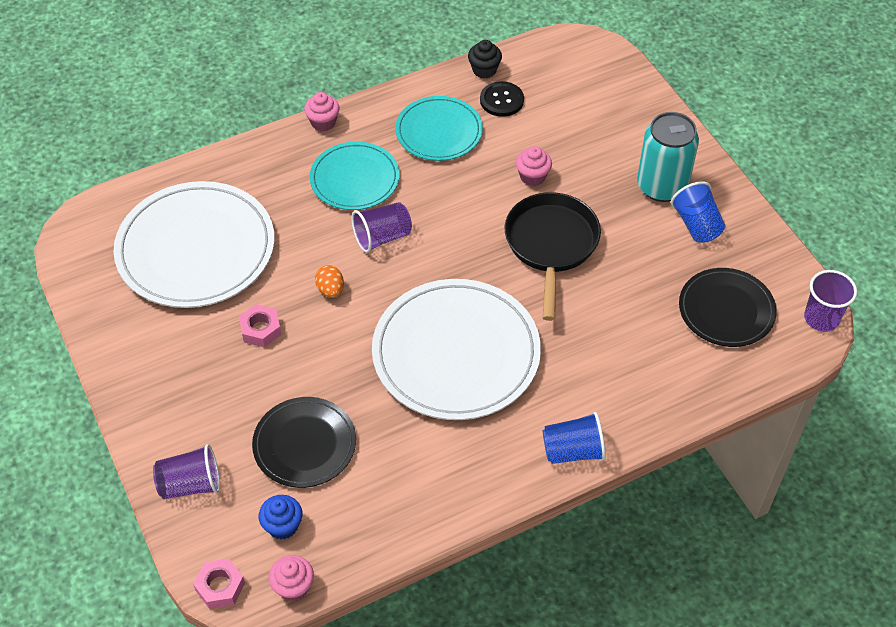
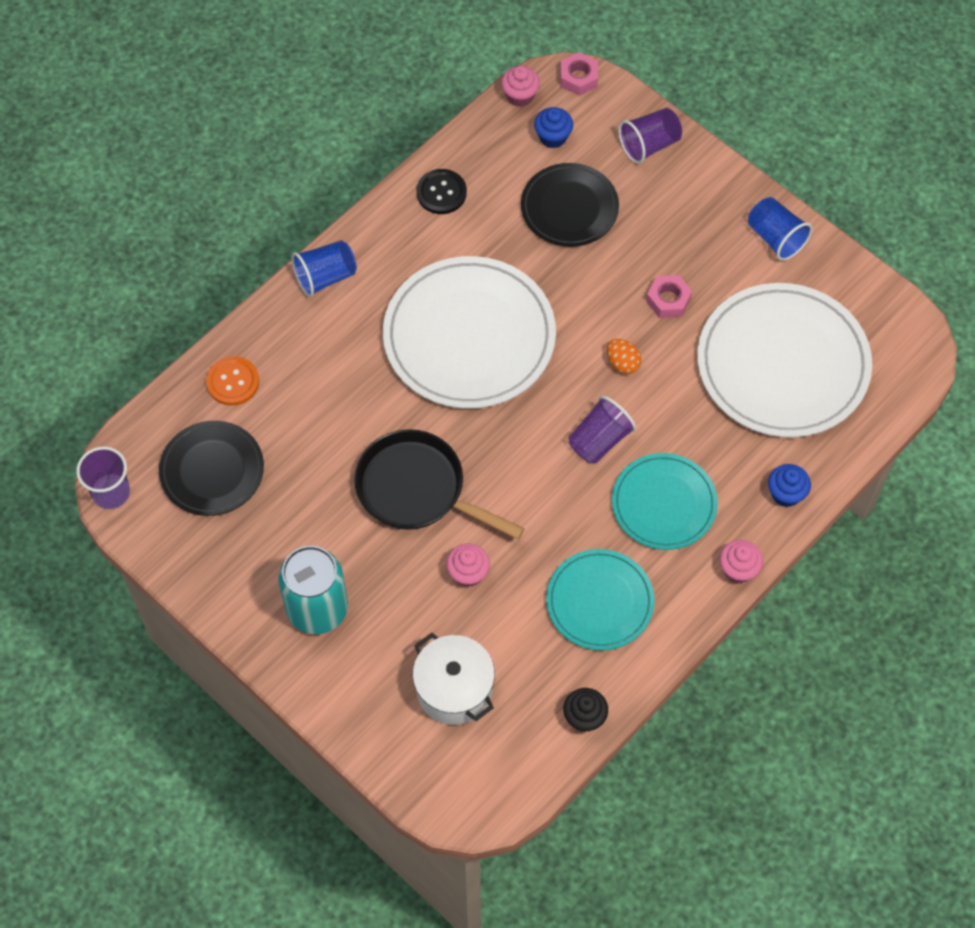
camera: 160 degrees right, 10 degrees up
(255, 159) = (786, 493): none -> blue cupcake
(501, 100) = (544, 675): black button -> black button (441, 193)
(551, 245) = (417, 489): black pan -> black pan turned 135 degrees clockwise
(572, 110) = (454, 689): none -> white pot
(690, 379) = (233, 382): none -> orange button
(696, 225) = (266, 568): blue cup -> blue cup (775, 238)

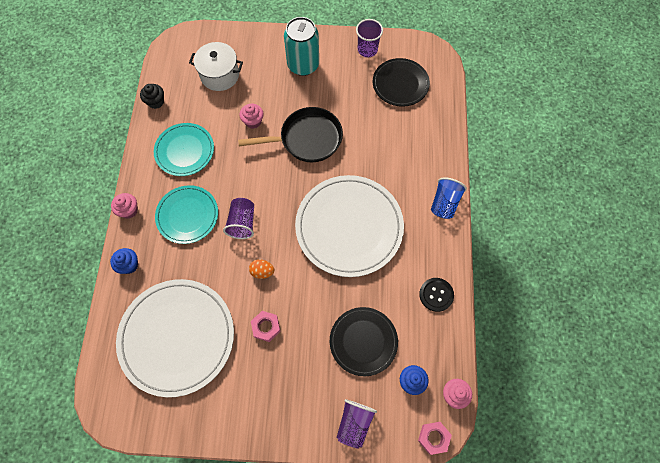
camera: 140 degrees right, 5 degrees up
(111, 492) = (430, 47): purple cup -> purple cup (367, 50)
(233, 382) = (432, 124): orange button -> none
(775, 238) = (234, 418): blue cup -> none

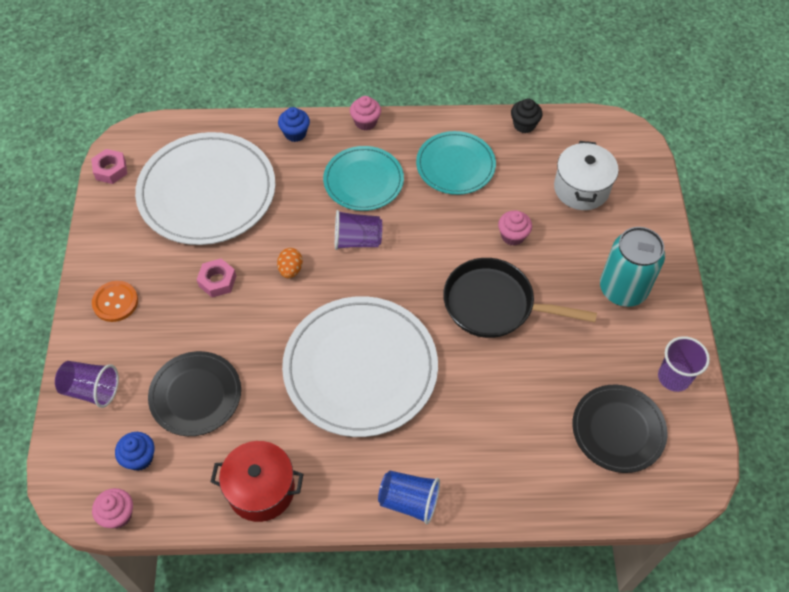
camera: 85 degrees right, 10 degrees down
(276, 409) = (115, 302): none -> orange button
(307, 139) = (494, 304): black pan -> black pan turned 120 degrees clockwise
(433, 437) = (64, 488): pink nut -> pink nut (111, 170)
(436, 295) = (261, 489): black button -> red pot

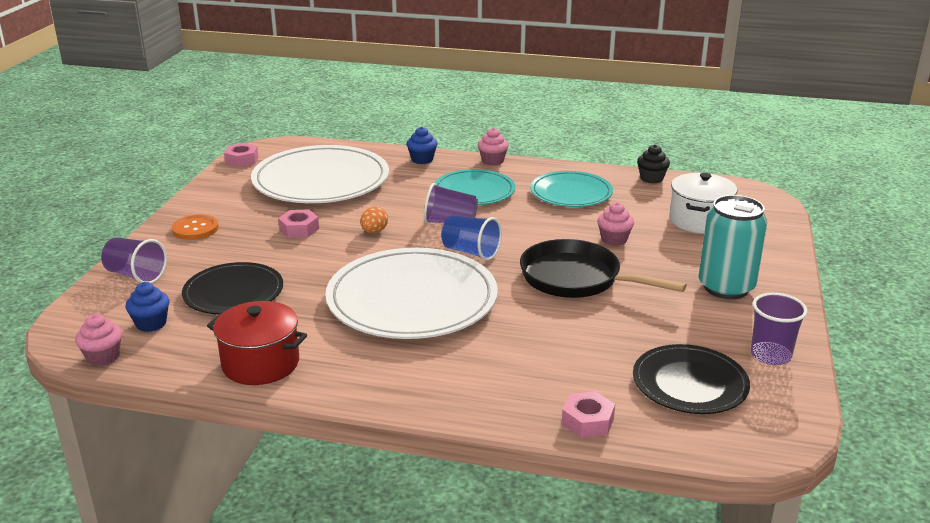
camera: 15 degrees right, 30 degrees down
(409, 501) = (418, 397): blue cup -> blue cup (471, 252)
(550, 497) = (587, 421): none -> pink nut

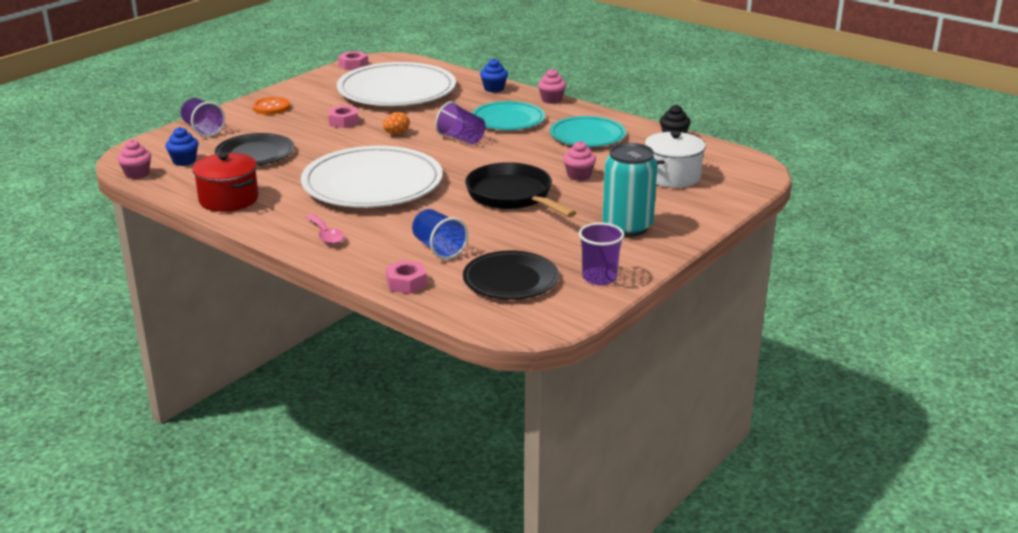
camera: 25 degrees right, 0 degrees up
(429, 381) = (326, 235): none -> pink spoon
(471, 252) = (453, 161): blue cup -> blue cup (438, 248)

